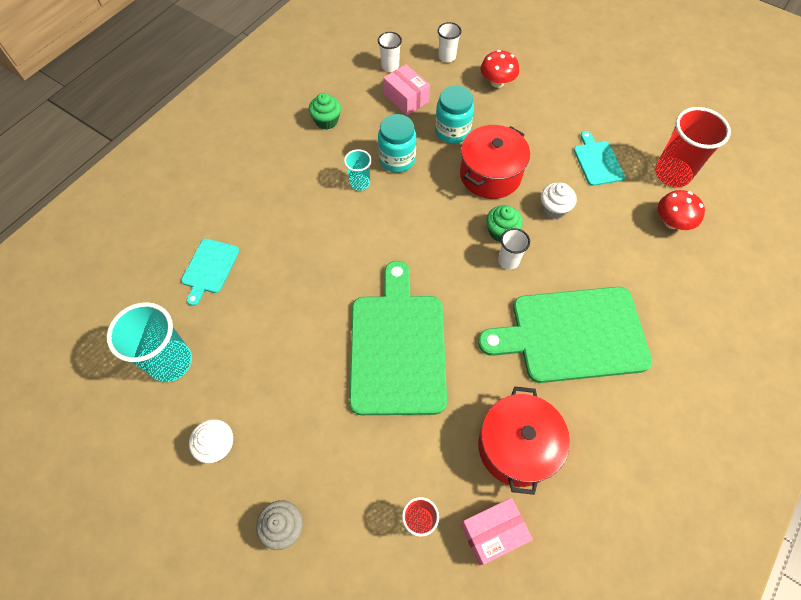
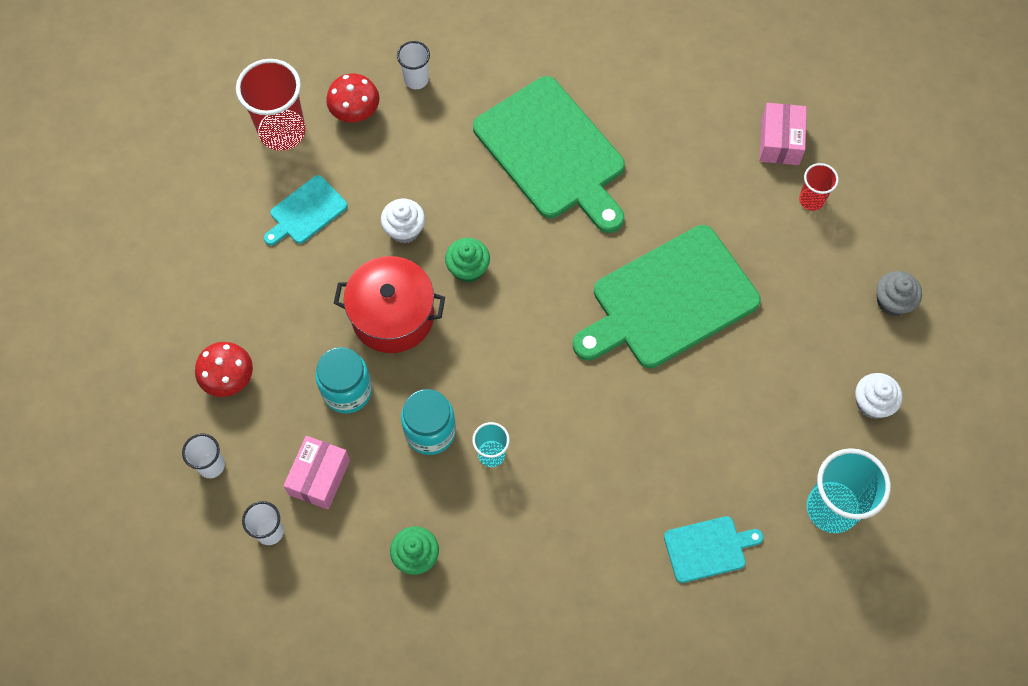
camera: 120 degrees left, 5 degrees up
(493, 533) = (780, 141): pink box -> pink box turned 60 degrees clockwise
(508, 261) = (502, 245): white cup -> white cup (416, 79)
(516, 446) = (696, 154): red pot -> none

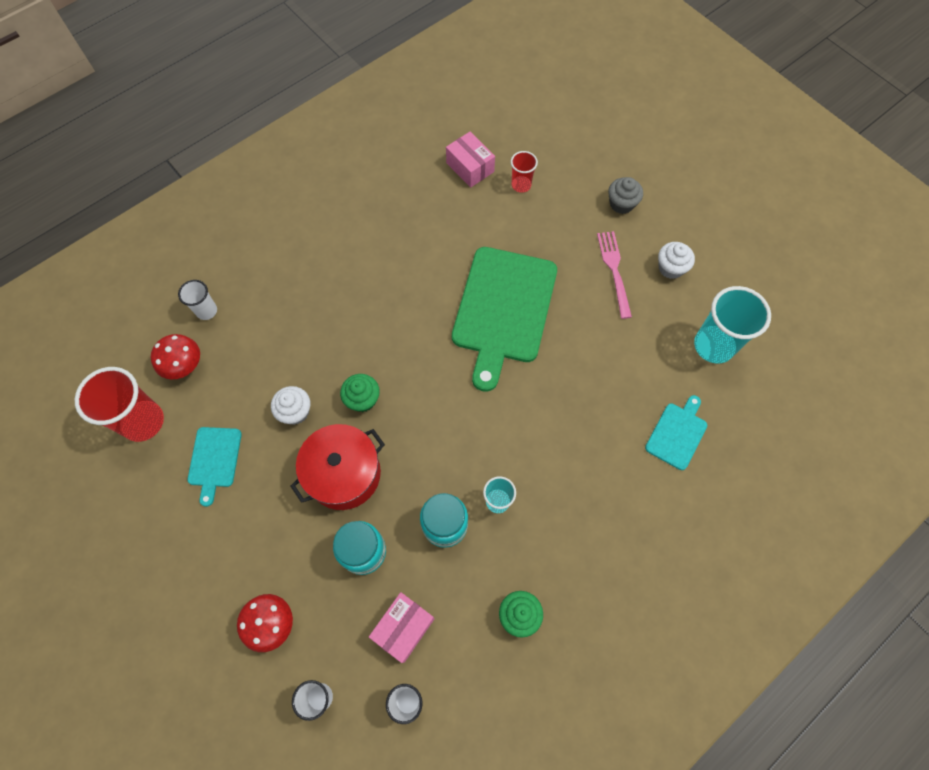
camera: 45 degrees left, 0 degrees up
(319, 477) = (403, 628): pink box -> pink box turned 60 degrees clockwise
(553, 153) = (343, 283): green cutting board -> none
(813, 357) = (614, 270): none -> pink fork

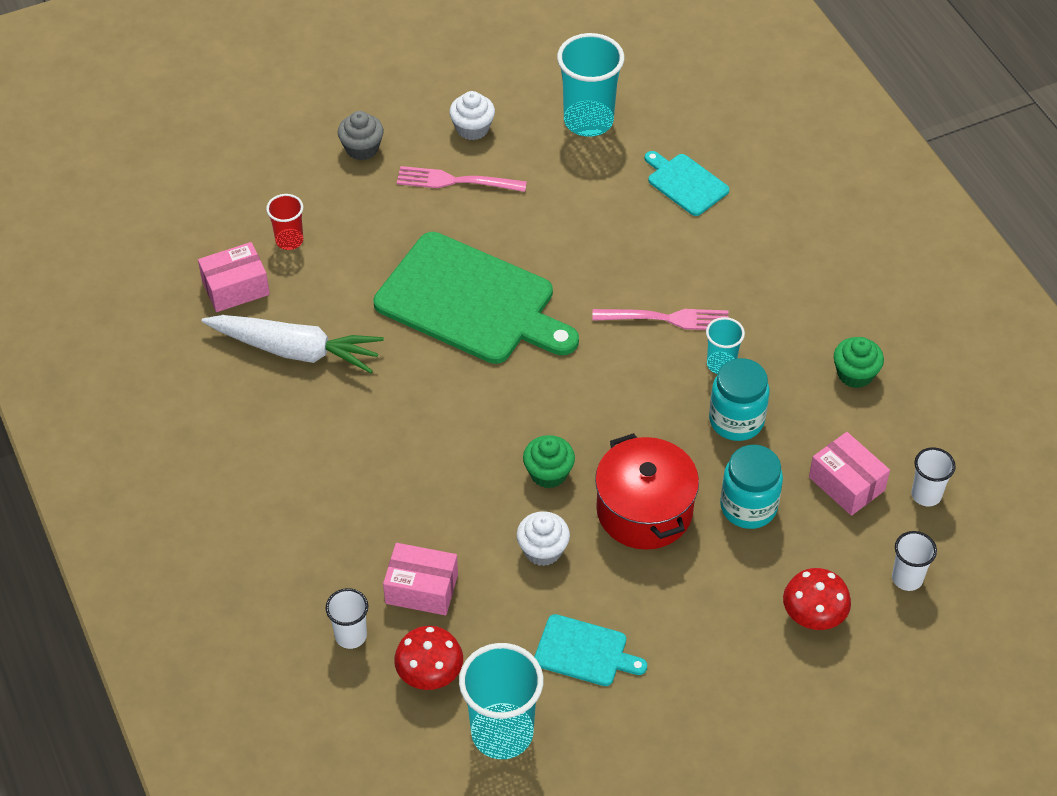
camera: 75 degrees left, 15 degrees down
(143, 422) = (502, 733): red cup -> turquoise cup
(250, 343) = (421, 589): none -> pink box
(428, 215) = (295, 350): none -> white carrot
(530, 450) = (666, 319): none -> pink fork

